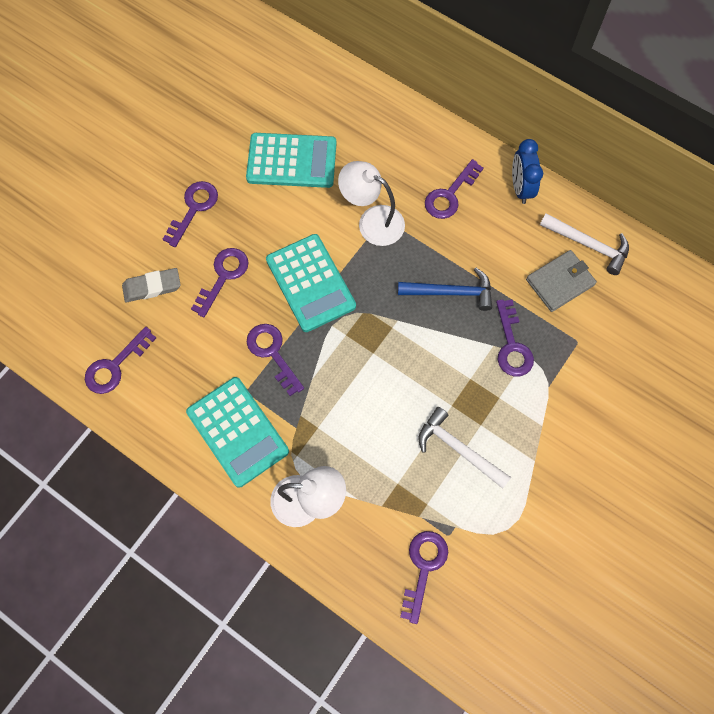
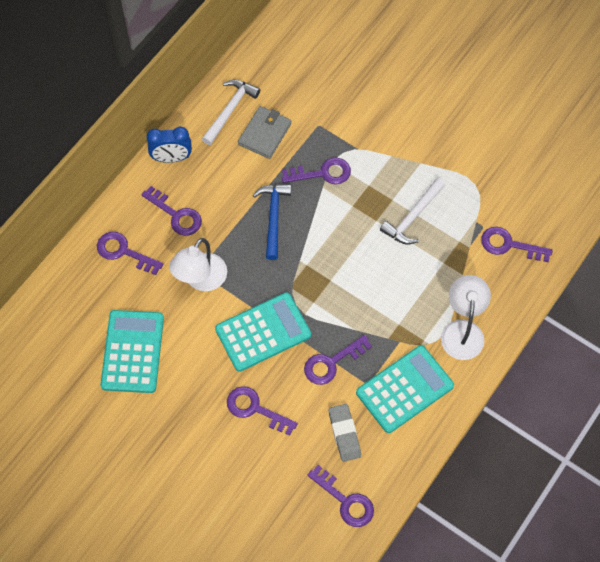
camera: 90 degrees left, 5 degrees down
(152, 287) = (265, 474): grey eraser -> grey eraser (344, 434)
(193, 209) = (181, 441): purple key -> purple key (124, 252)
(560, 282) = (265, 134): grey wallet -> grey wallet turned 60 degrees clockwise

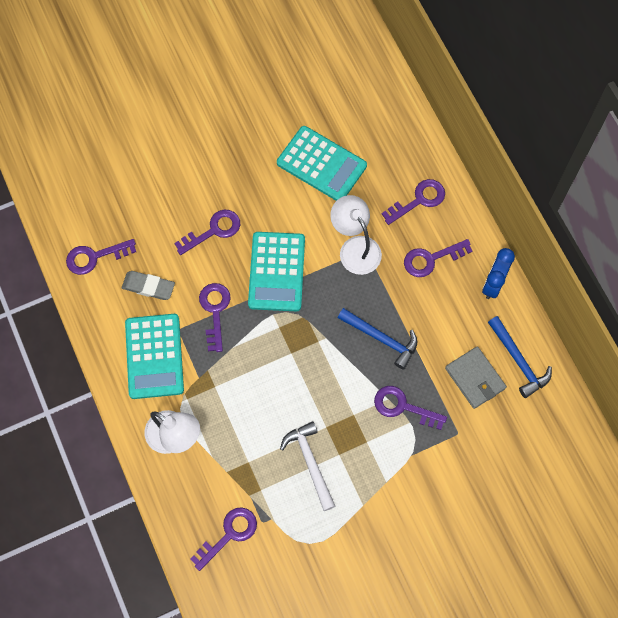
camera: 120 degrees right, 5 degrees up
(230, 110) = (518, 361): white hammer -> blue hammer
(322, 173) = (403, 407): purple key -> purple key turned 90 degrees clockwise

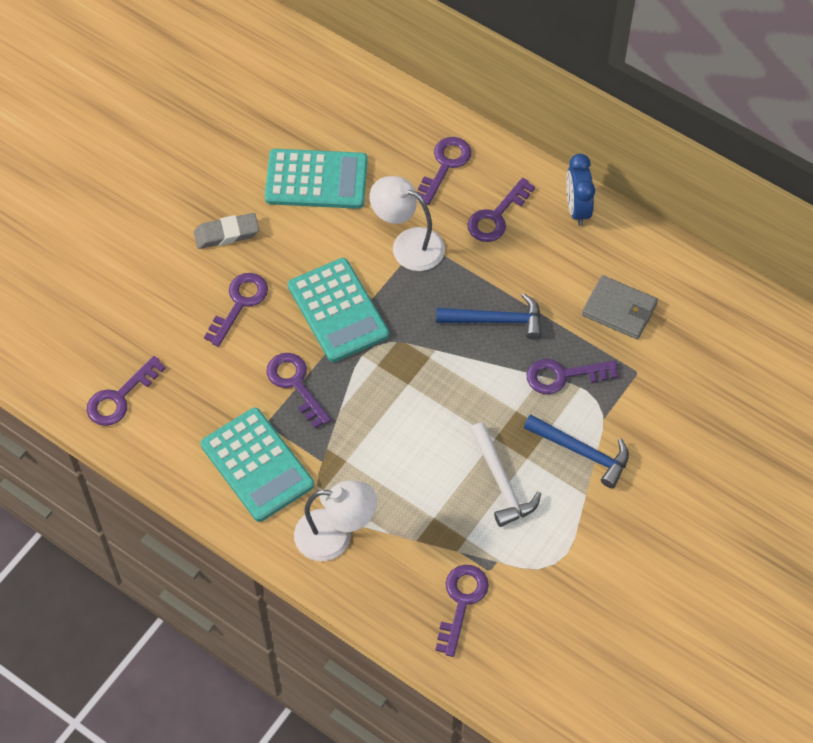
camera: 30 degrees left, 10 degrees down
(148, 287) = (203, 397): grey eraser -> grey eraser (226, 233)
(310, 462) = (501, 482): white hammer -> white hammer turned 150 degrees counterclockwise
(518, 361) = (652, 270): blue hammer -> blue hammer (582, 452)

